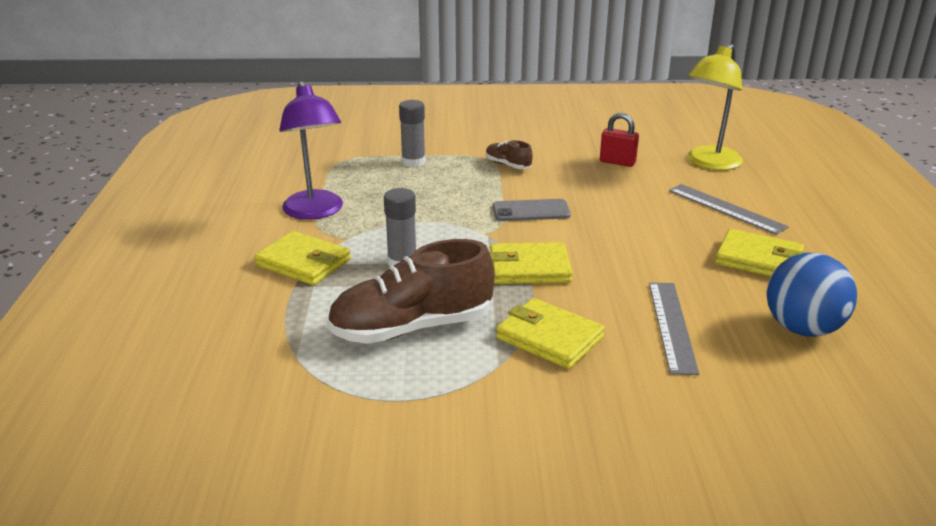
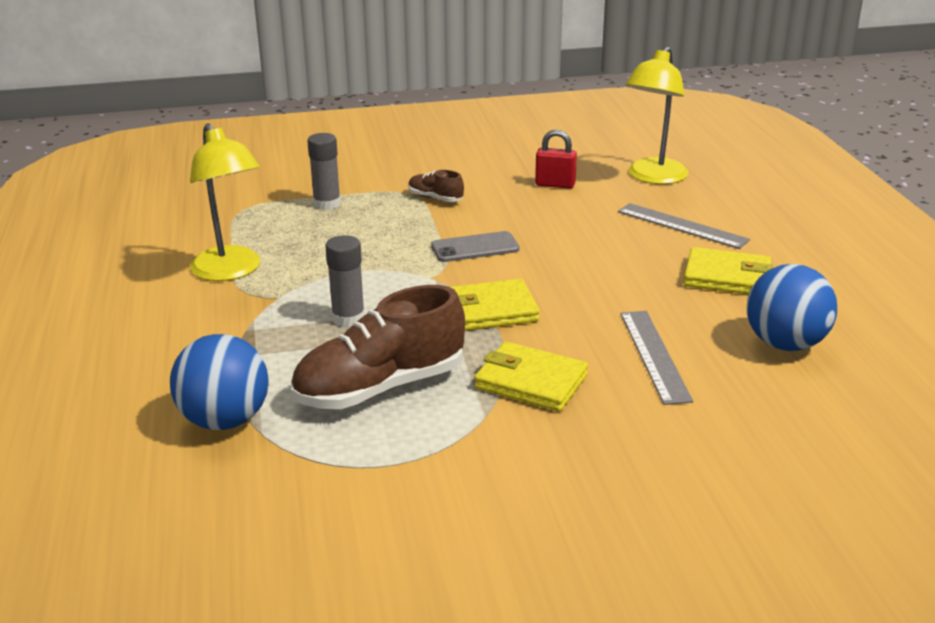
camera: 10 degrees left, 0 degrees up
(269, 341) = (225, 420): none -> blue ball
(303, 262) = (236, 330): yellow wallet -> none
(315, 212) = (231, 271): purple lamp -> yellow lamp

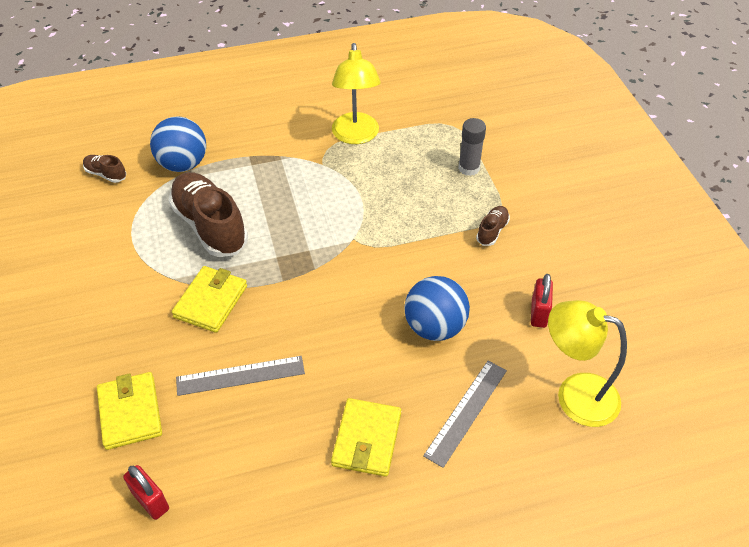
camera: 85 degrees right, 20 degrees up
(215, 508) = (106, 174): none -> brown shoe
(231, 271) = (356, 136): yellow lamp -> yellow lamp turned 60 degrees counterclockwise
(348, 318) = (294, 201): grey glue stick -> none
(475, 248) = (404, 262): grey phone -> none
(490, 310) = (306, 275): yellow wallet -> yellow wallet (130, 412)
(785, 344) = (254, 470): blue ball -> blue ball (434, 327)
(850, 414) = (150, 501): none -> red padlock

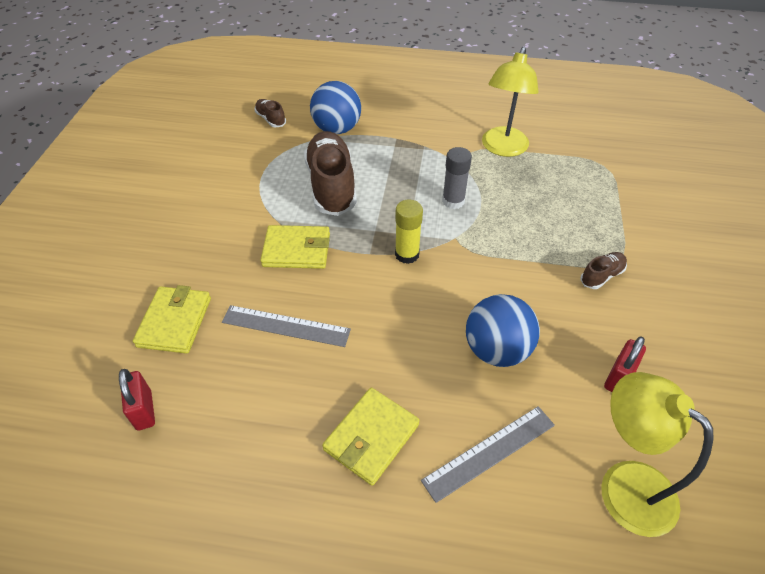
camera: 25 degrees right, 0 degrees up
(211, 301) = (296, 250): yellow wallet -> yellow wallet turned 45 degrees clockwise
(317, 269) = (407, 254): none -> yellow glue stick
(469, 168) = (603, 208): grey glue stick -> grey glue stick (453, 201)

